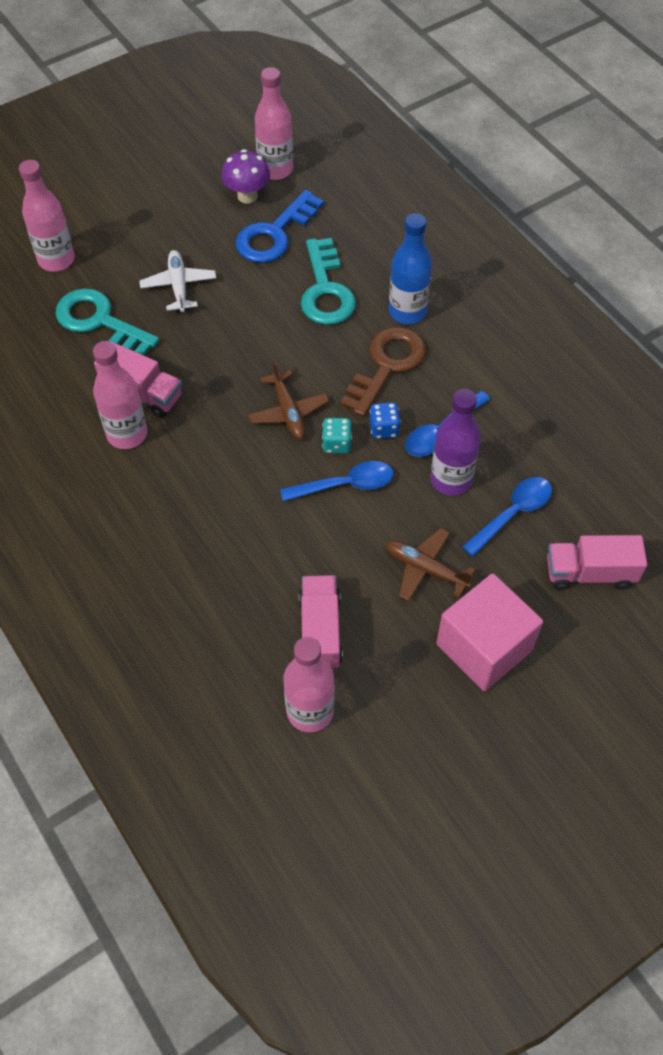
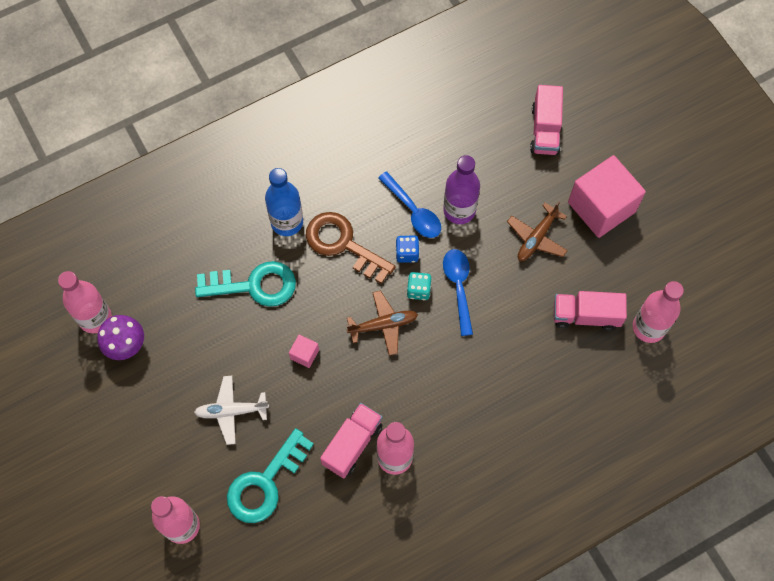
camera: 85 degrees left, 10 degrees up
(247, 342) = (304, 354): none -> pink cube
(274, 234) = (180, 324): blue key -> none
(513, 513) = (492, 172): blue spoon -> none

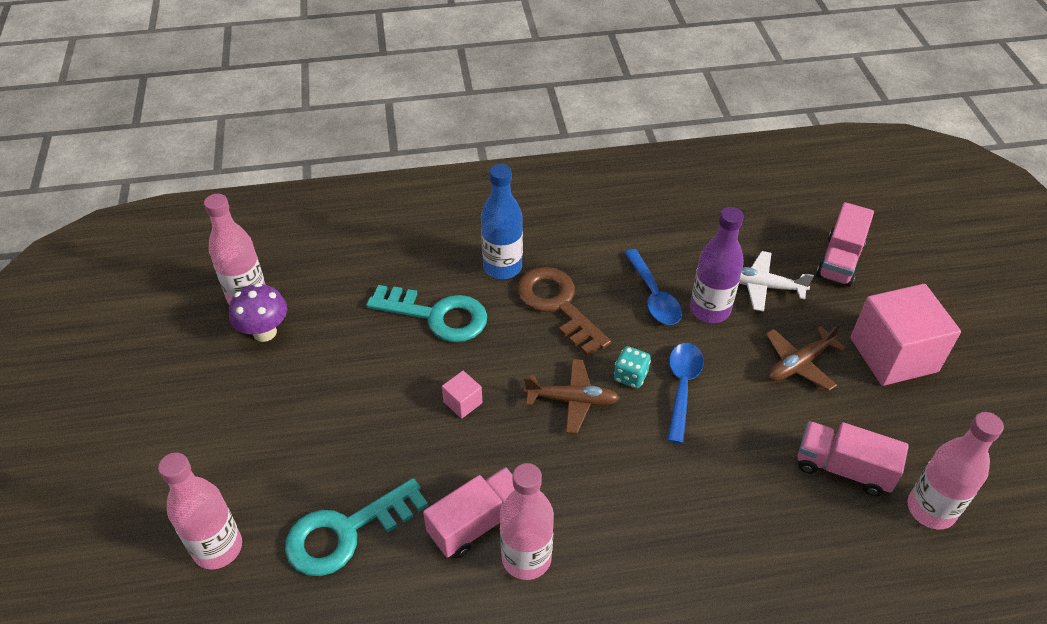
camera: 20 degrees right, 20 degrees down
(231, 411) = (346, 436): white plane -> white plane (762, 286)
(407, 253) = (630, 334): blue dice -> none

